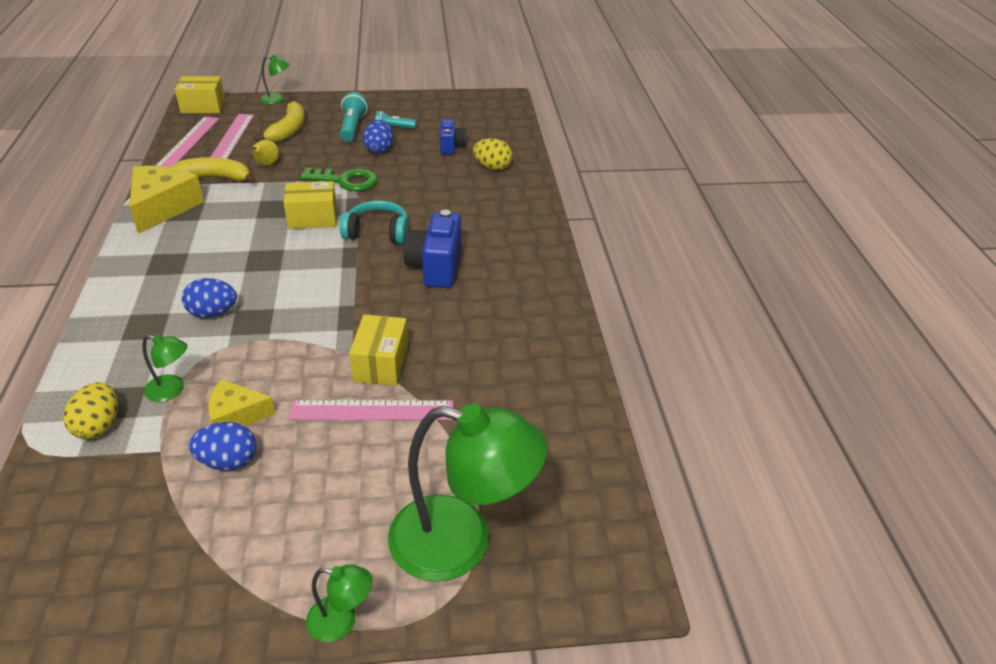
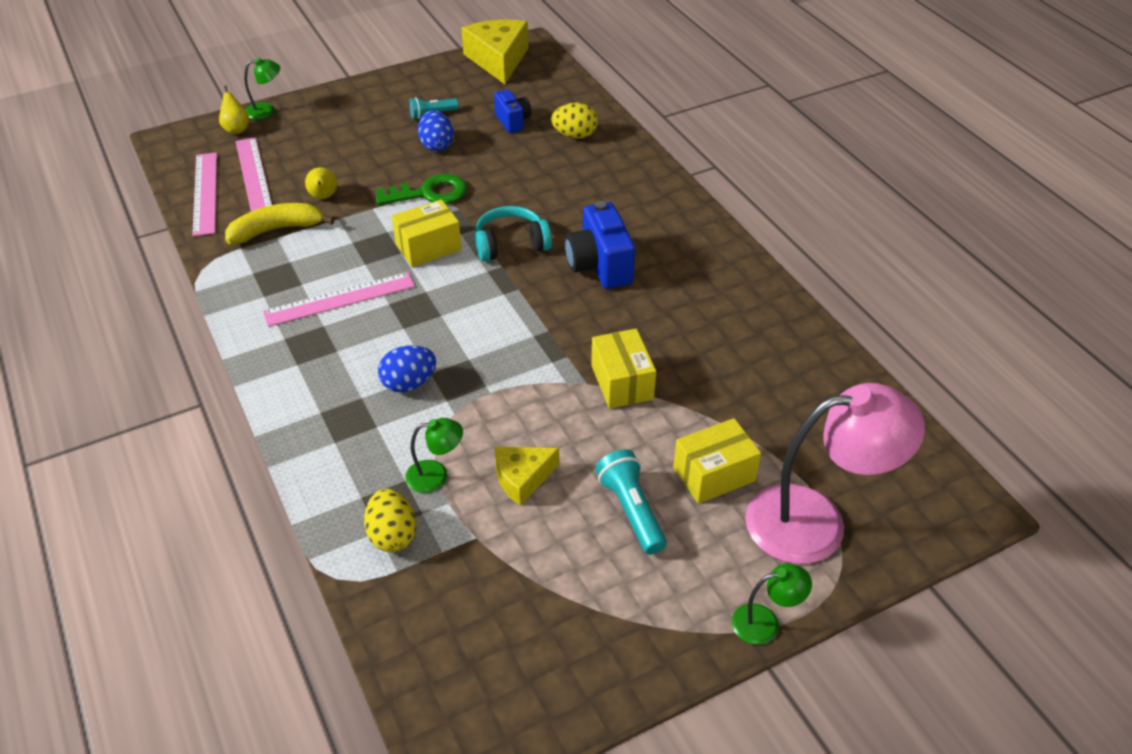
camera: 20 degrees left, 5 degrees up
(163, 207) = (247, 281): yellow cheese -> yellow cheese (498, 60)
(203, 106) = (183, 142): yellow box -> yellow box (714, 474)
(228, 461) = (551, 524): blue egg -> none
(246, 107) = (236, 129): none -> yellow pear
(288, 130) = (312, 147): yellow banana -> none
(352, 127) = (384, 125): turquoise flashlight -> turquoise flashlight (631, 510)
(372, 410) = (649, 430): pink ruler -> pink ruler (340, 299)
(461, 542) = (816, 521): green lamp -> pink lamp

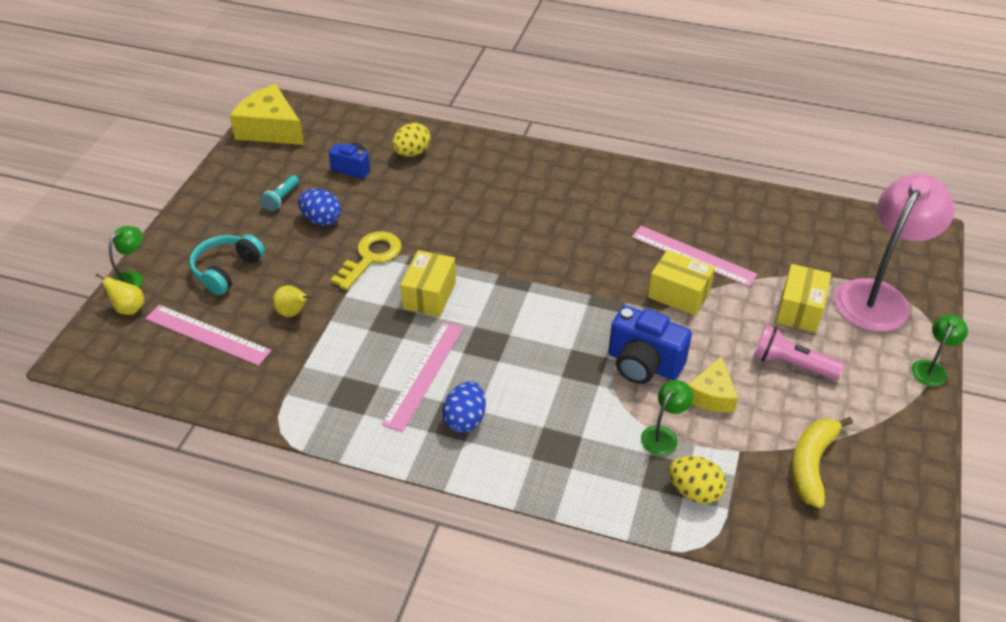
camera: 45 degrees left, 0 degrees up
(205, 193) = (185, 375): pink ruler -> pink ruler (693, 255)
(276, 230) = (294, 361): yellow banana -> yellow banana (812, 464)
(409, 383) = (559, 393): blue egg -> blue egg (465, 419)
(429, 193) = (371, 257): green key -> yellow key
(511, 244) = (482, 255): turquoise headphones -> turquoise headphones (227, 270)
(599, 266) = (559, 231): blue camera -> blue camera (643, 364)
(631, 510) = (791, 364): turquoise flashlight -> pink flashlight

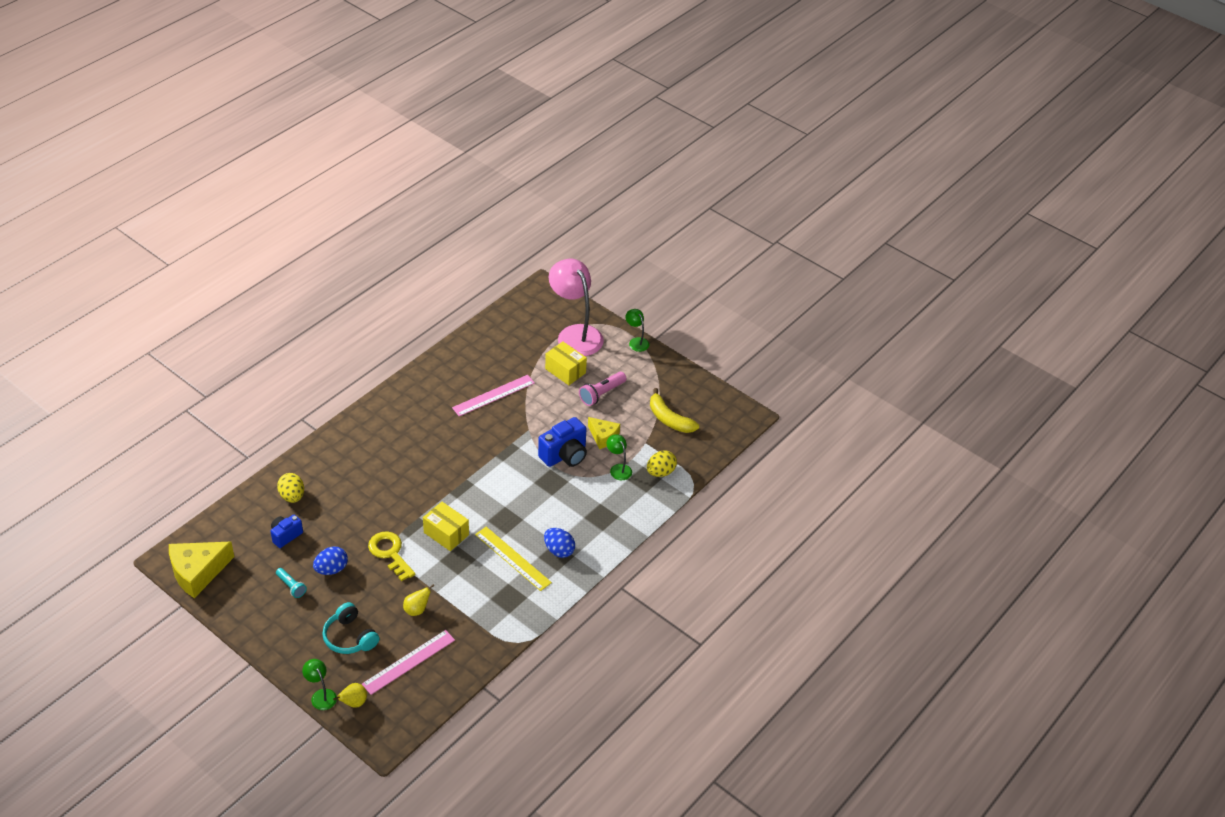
camera: 70 degrees left, 0 degrees up
(424, 374) = (513, 558): pink ruler -> yellow ruler
(678, 294) = (521, 416): yellow box -> none

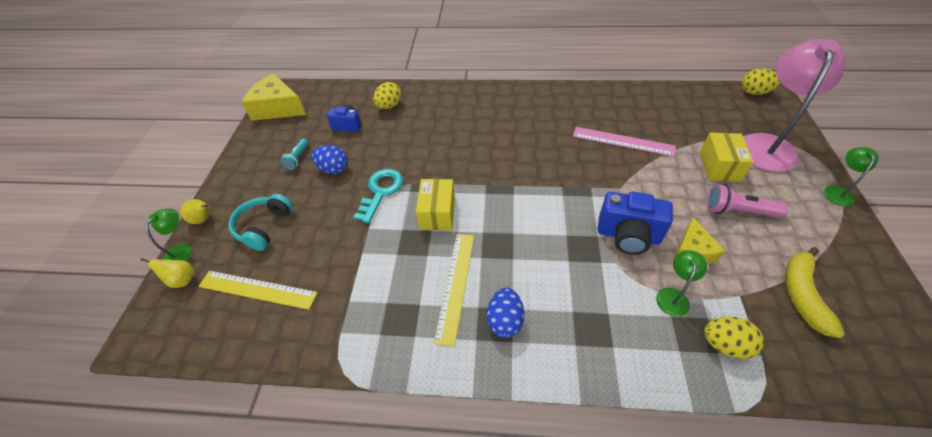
camera: 60 degrees right, 5 degrees up
(390, 553) = (381, 191): yellow key -> turquoise key
(409, 662) = (257, 289): pink ruler -> yellow ruler
(417, 610) = (328, 252): yellow pear -> yellow pear (203, 219)
(531, 294) = (754, 92): none -> yellow egg

